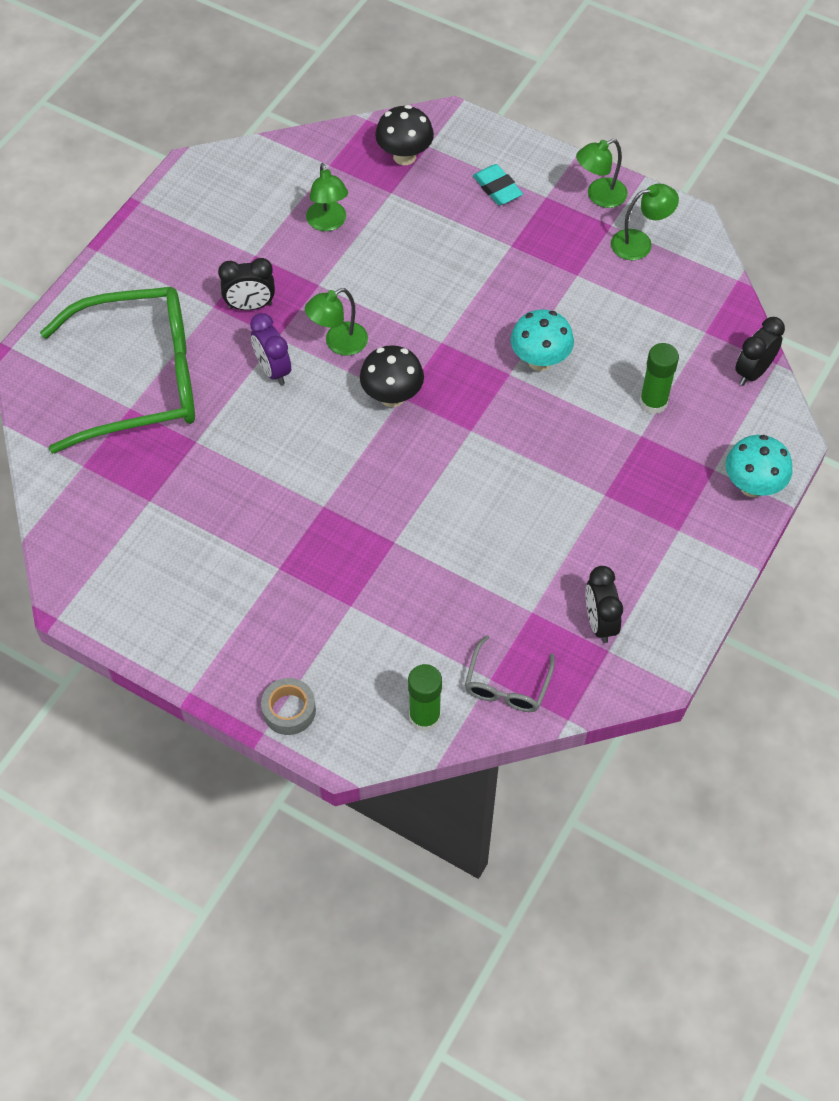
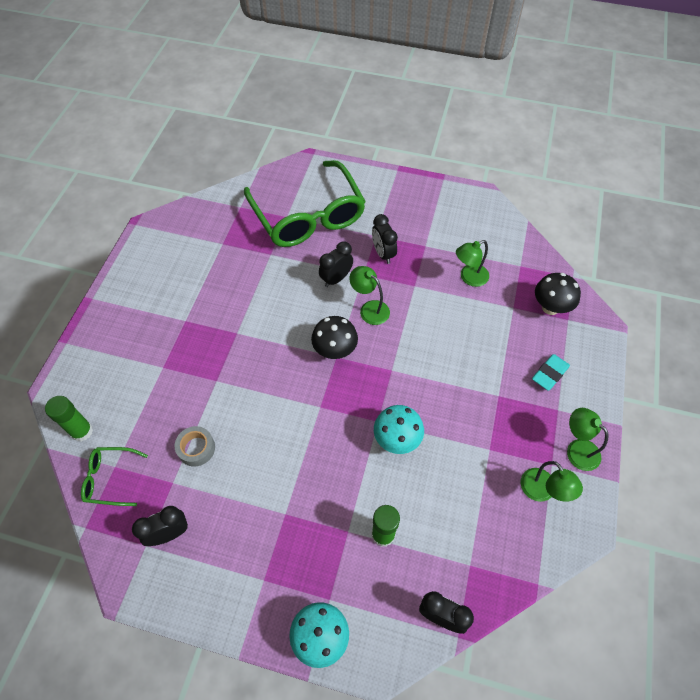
camera: 75 degrees right, 0 degrees up
(273, 370) = (336, 279): purple clock -> black clock
(289, 710) = (82, 352): grey tape -> grey tape (196, 448)
(507, 686) = (109, 479): grey glasses -> green glasses

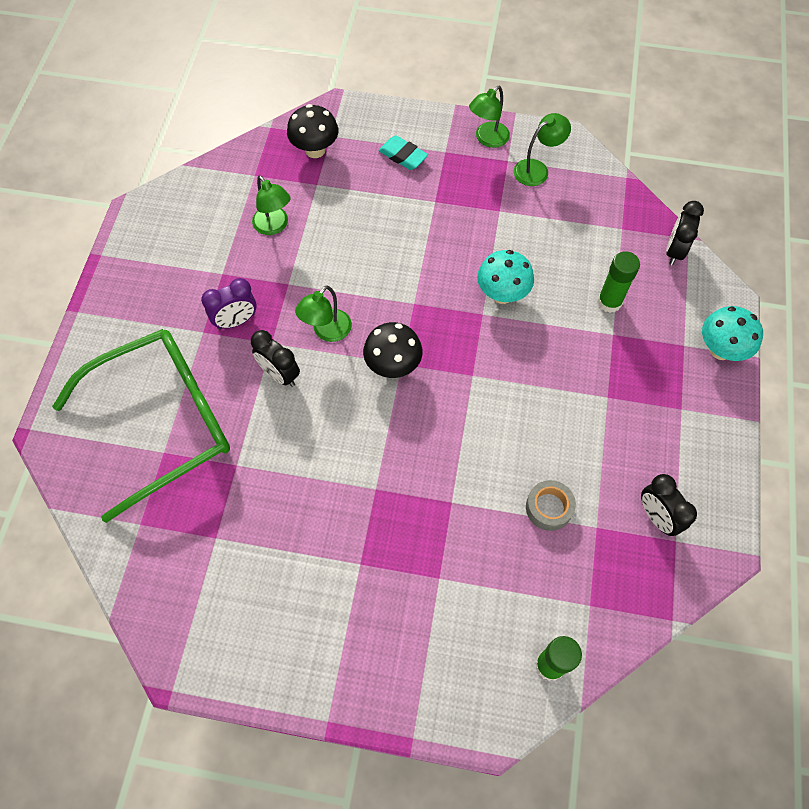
camera: 95 degrees left, 5 degrees up
(109, 479) = (607, 607): green glasses -> none
(383, 254) = (236, 321): black clock -> purple clock

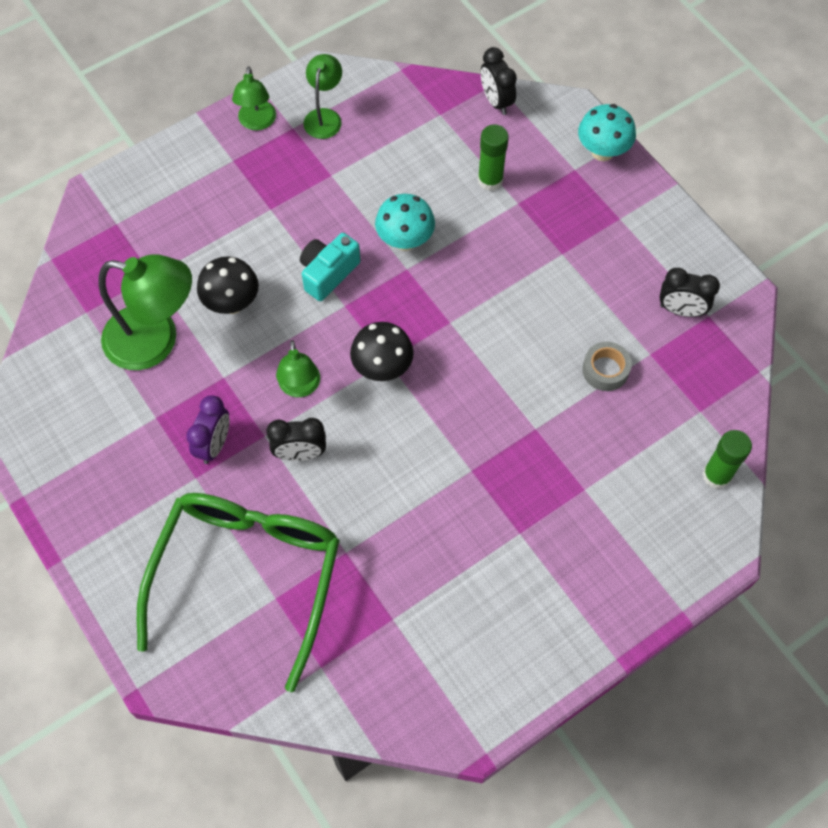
camera: 45 degrees left, 0 degrees up
(274, 226) = (156, 340): green lamp -> green lamp, size x1.79
(315, 150) = (117, 247): black mushroom -> black mushroom (232, 303)
(403, 156) = (200, 192): turquoise eraser -> none
(426, 273) = (328, 273): none -> turquoise camera

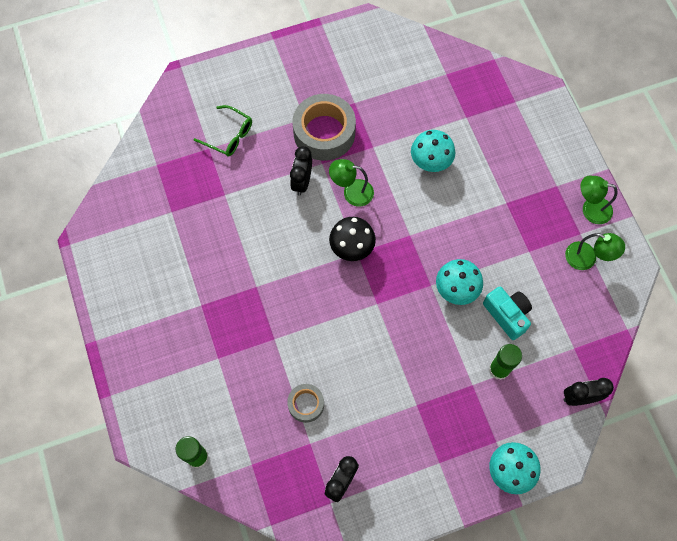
camera: 105 degrees right, 5 degrees up
(156, 340) = (412, 111): green lamp -> none
(214, 445) = (324, 133): purple clock -> grey tape
(232, 303) = (430, 162): black mushroom -> turquoise mushroom
(248, 574) = (229, 136): green glasses -> green glasses, size x0.43
(328, 273) = (440, 230): turquoise camera -> turquoise camera (507, 315)

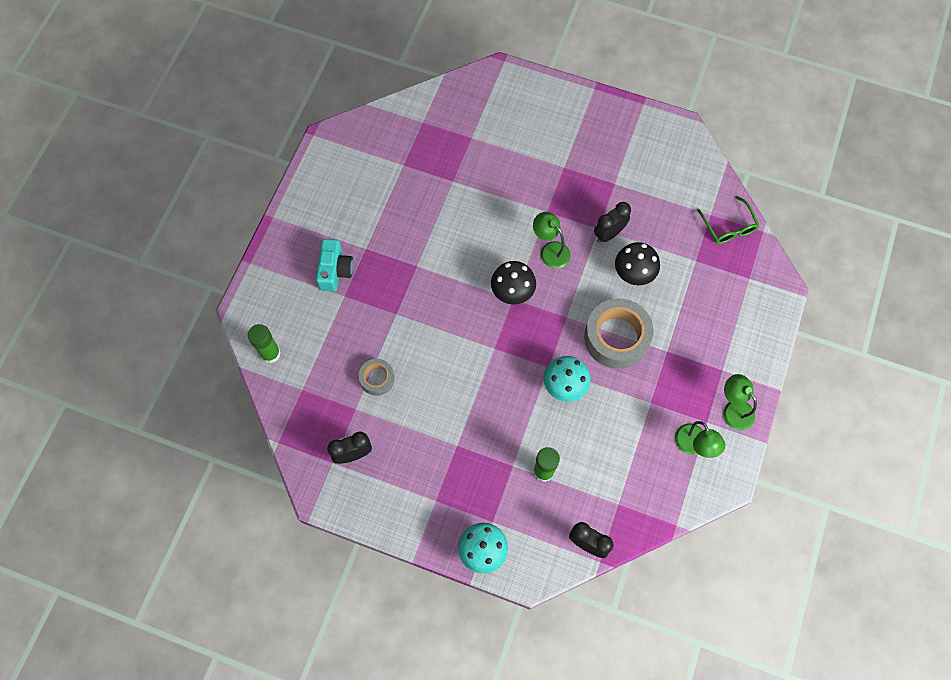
camera: 40 degrees right, 0 degrees up
(229, 136) = (494, 139): green glasses -> green glasses (729, 227)
(302, 182) = (519, 214): black clock -> black clock (609, 234)
(324, 133) = (569, 189): grey tape -> grey tape (616, 337)
(430, 162) = (633, 274): turquoise mushroom -> black mushroom
(507, 315) = (588, 436): turquoise camera -> turquoise camera (335, 271)

